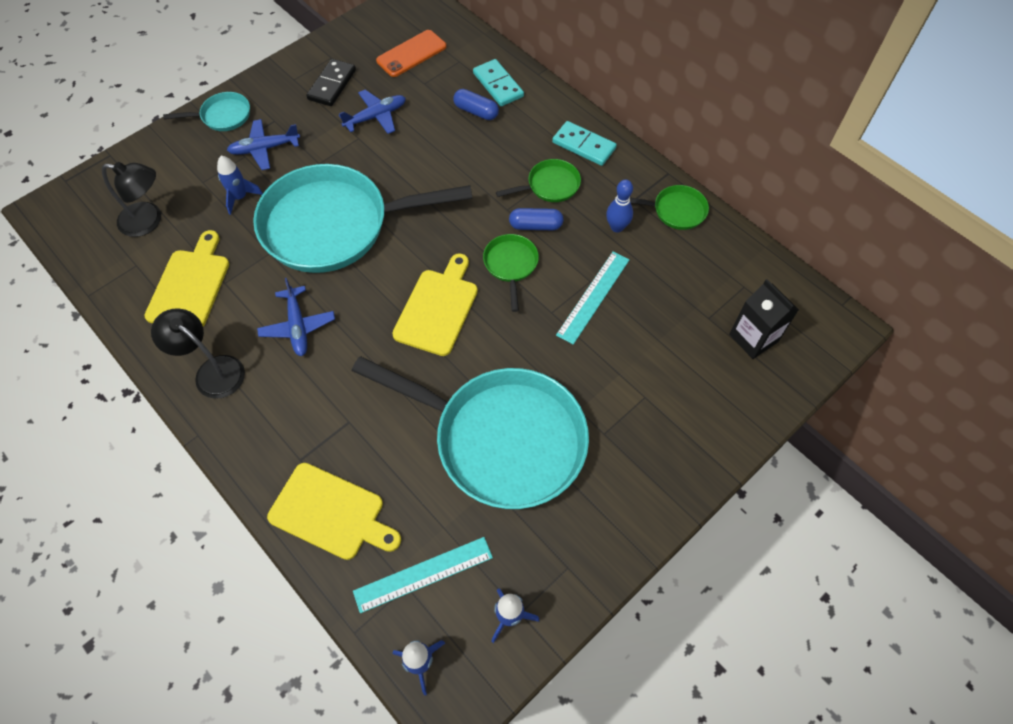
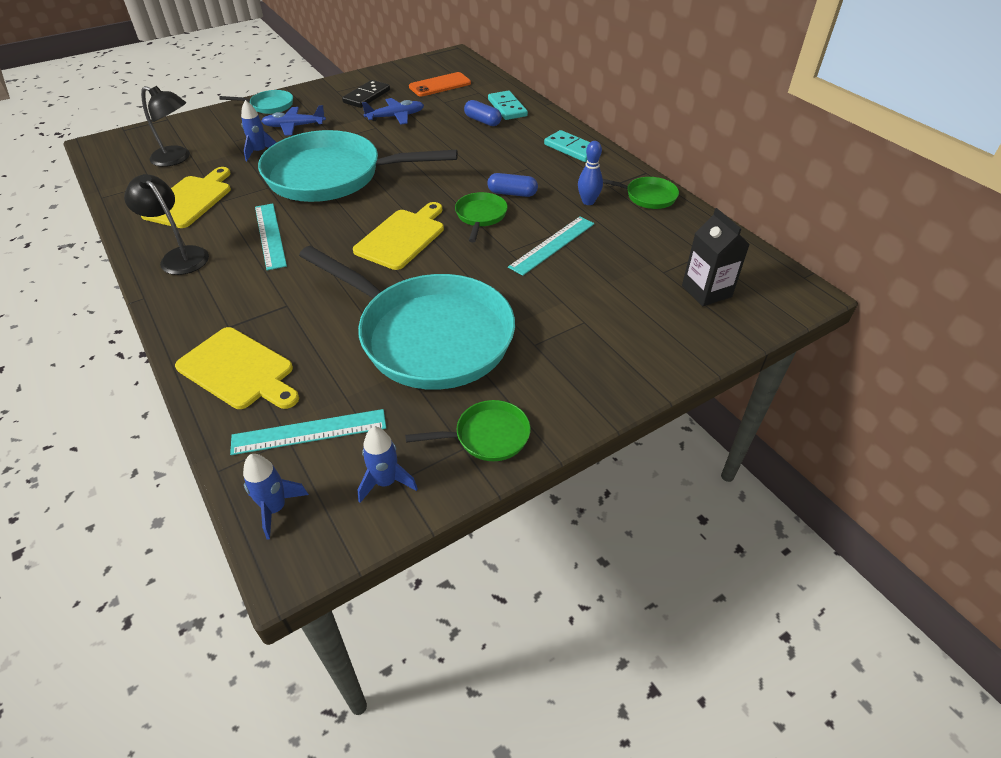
camera: 10 degrees right, 15 degrees down
(297, 326) = (270, 235): blue plane -> turquoise ruler
(550, 185) = (533, 170): green pan -> green pan (487, 436)

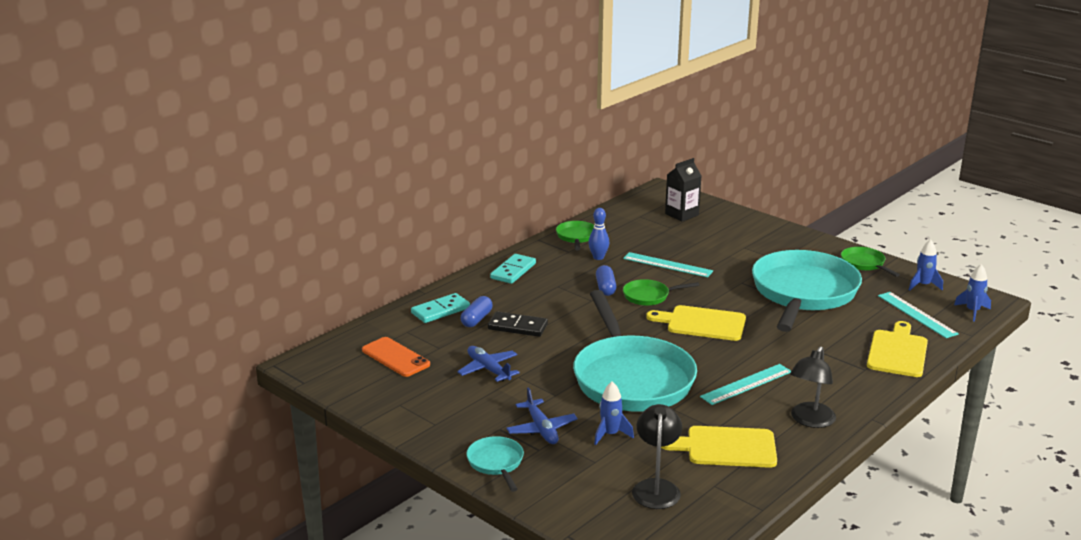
camera: 105 degrees left, 20 degrees down
(366, 96) = (443, 399): black domino -> black domino (517, 327)

